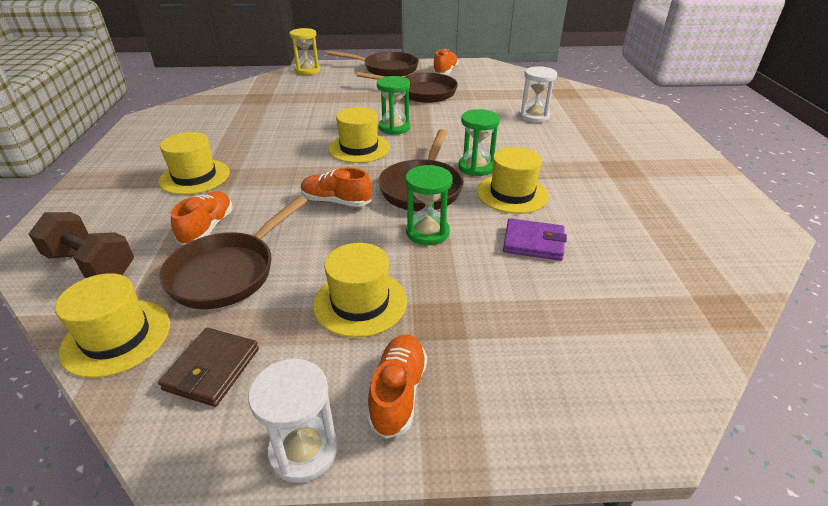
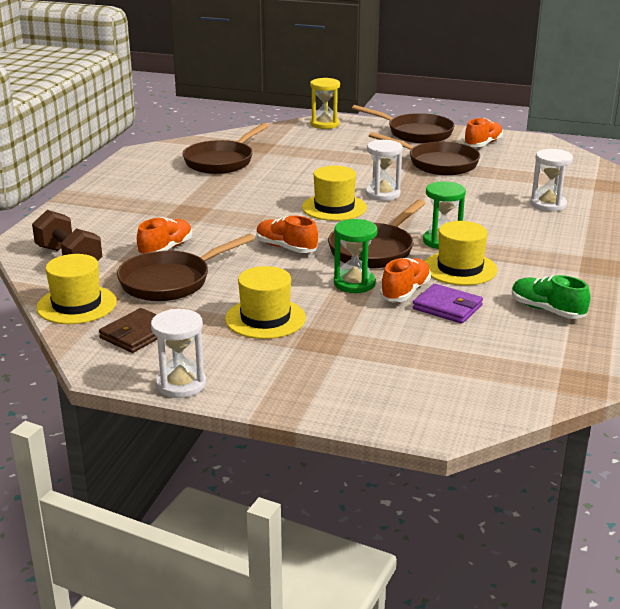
camera: 20 degrees right, 10 degrees down
(194, 177) = (169, 209): yellow hat -> none
(230, 117) = (221, 161): none -> brown pan
(394, 128) = (382, 194): green hourglass -> white hourglass
(398, 393) = (262, 372): orange shoe -> orange shoe (405, 292)
(621, 226) = (547, 310): none -> green shoe

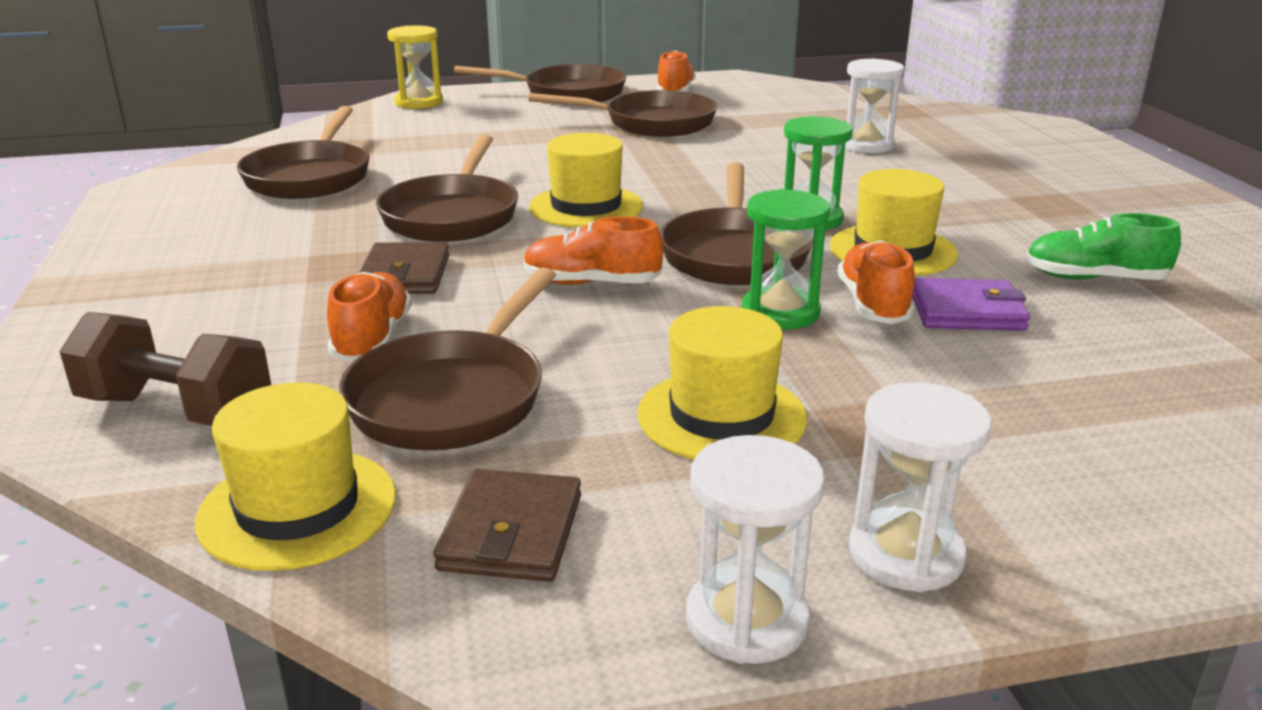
camera: 30 degrees left, 0 degrees up
(209, 223) = (404, 275): none -> brown wallet
(264, 198) = (452, 215): none -> brown pan
(382, 194) = (632, 174): white hourglass -> white hourglass (905, 554)

